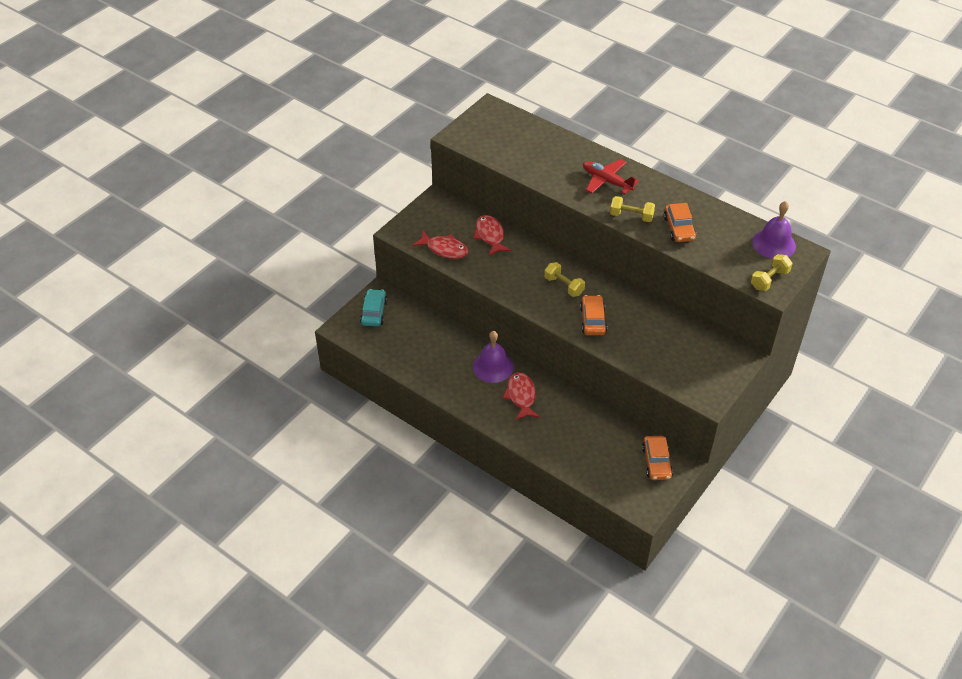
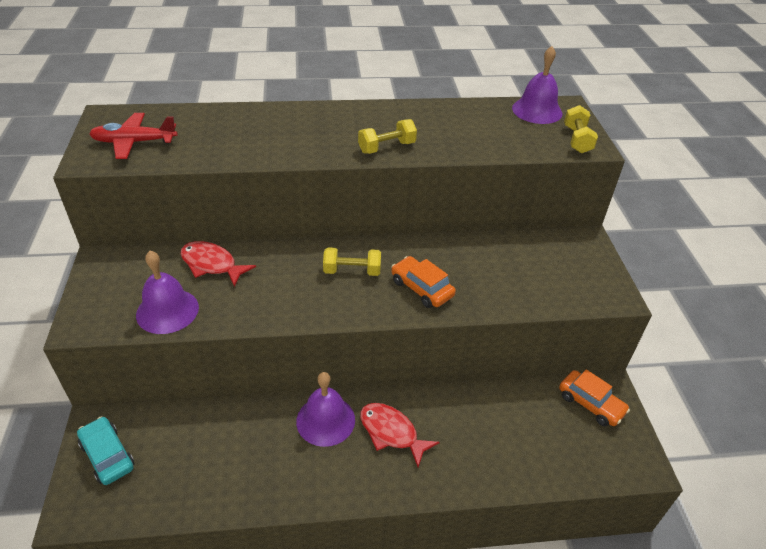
camera: 45 degrees left, 5 degrees down
(444, 249) = (167, 311): red fish -> purple bell
(606, 181) = (321, 128): red plane -> red plane (134, 142)
(679, 228) = (444, 136): orange car -> none

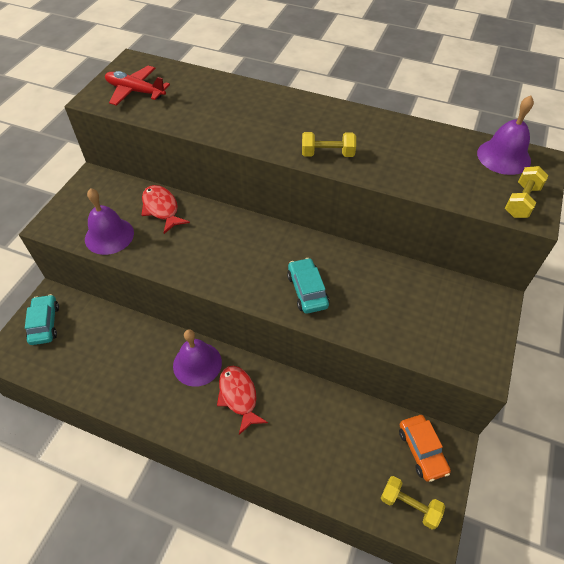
camera: 30 degrees right, 10 degrees up
(352, 271) = (261, 253): yellow dumbbell -> yellow dumbbell (409, 505)
(421, 288) = (307, 290): orange car -> turquoise car

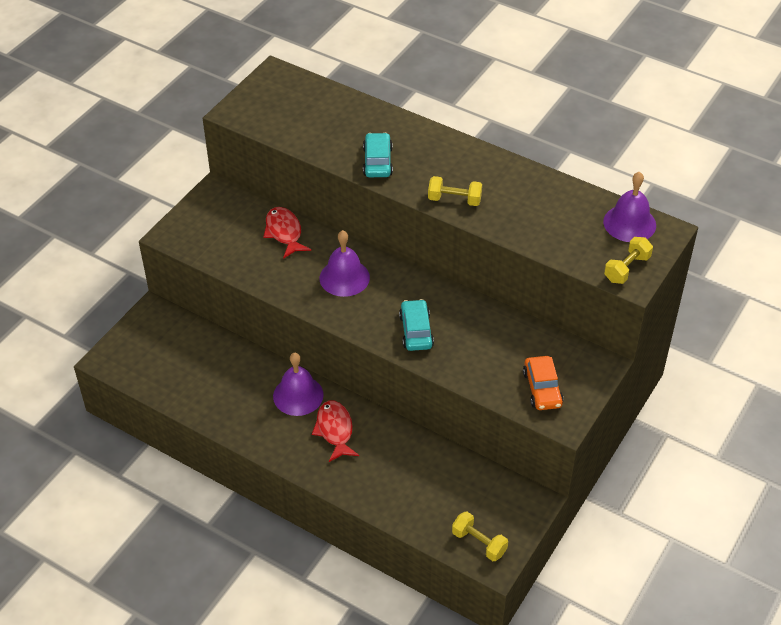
camera: 10 degrees right, 5 degrees down
(44, 324) = (147, 336): turquoise car -> turquoise car (377, 162)
(109, 235) = (228, 253): purple bell -> purple bell (344, 277)
(135, 91) = (275, 109): red plane -> none
(422, 450) = (505, 502): orange car -> orange car (542, 389)

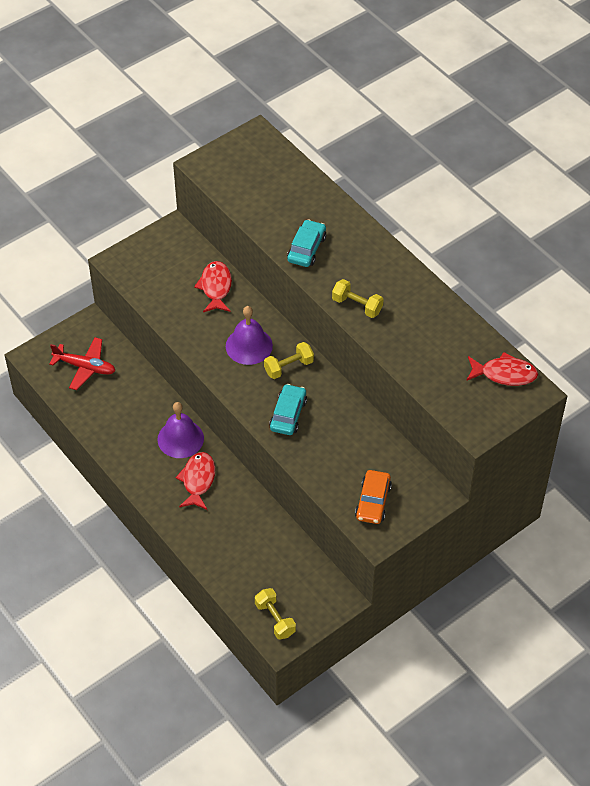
camera: 20 degrees right, 5 degrees up
(166, 354) = (85, 367): none -> red plane
(627, 269) = (478, 417): yellow dumbbell -> yellow dumbbell (289, 367)
(629, 223) = (504, 374): purple bell -> red fish

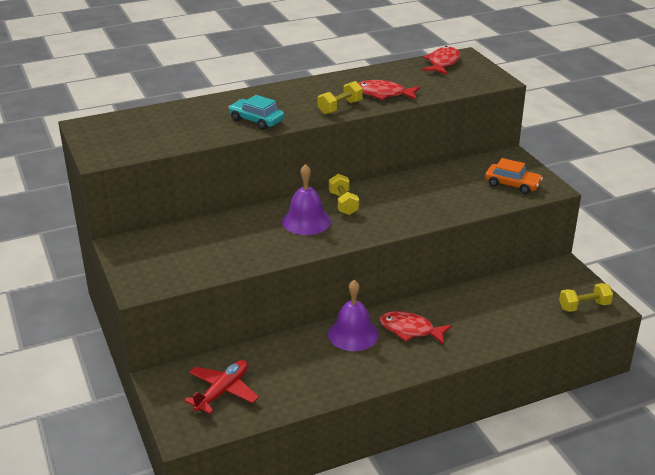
camera: 75 degrees left, 20 degrees down
(216, 287) = (219, 230): red fish -> red fish (384, 94)
(288, 414) = (401, 212): turquoise car -> none

